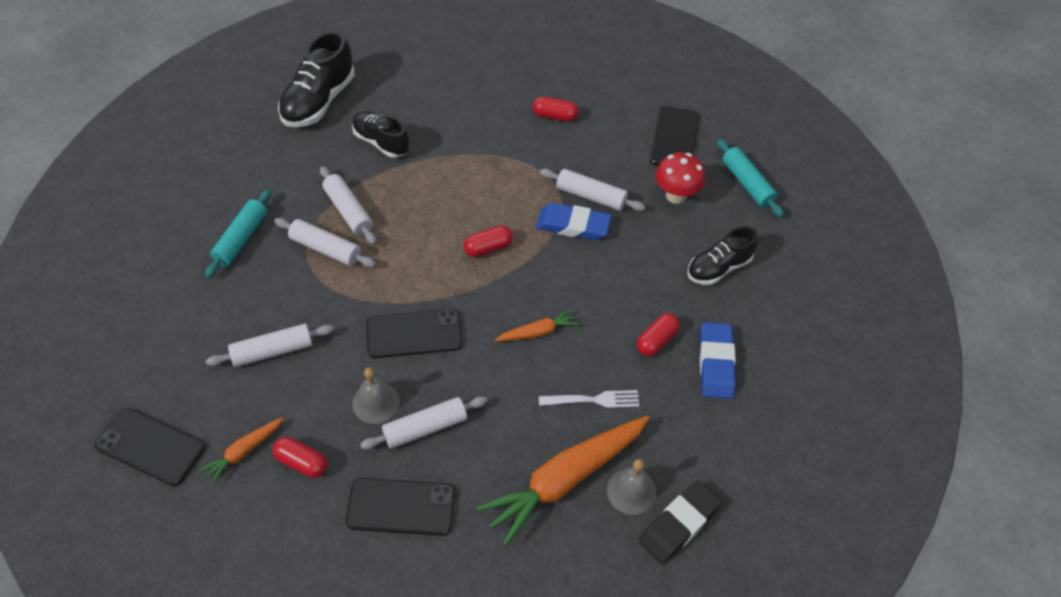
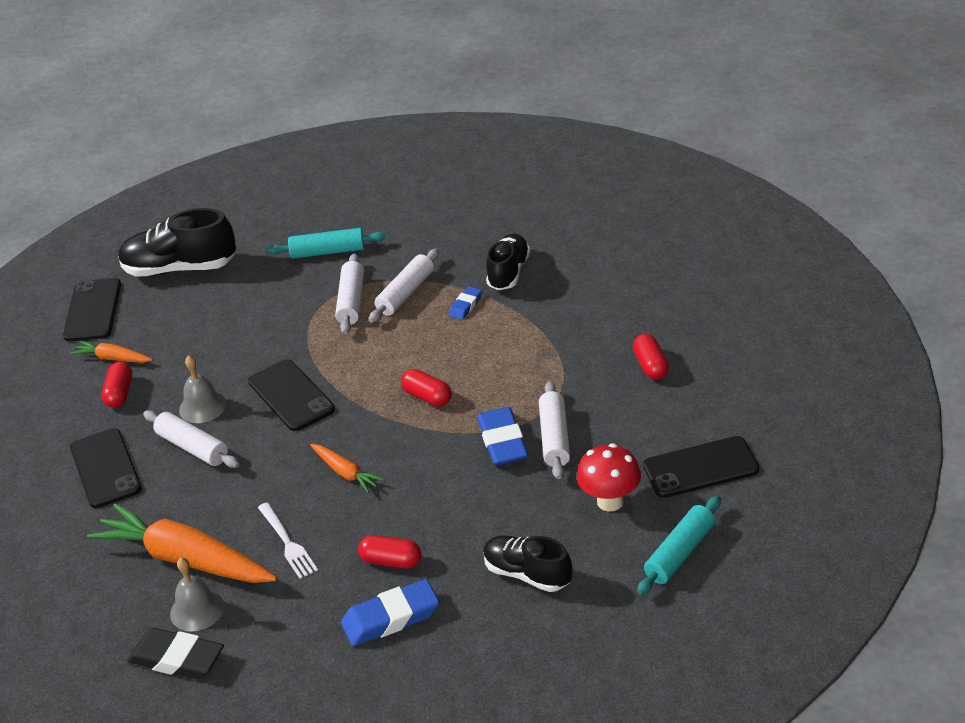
camera: 70 degrees right, 15 degrees down
(272, 351) = (220, 326): white rolling pin -> none
(319, 101) = (528, 213): black shoe -> black shoe (180, 268)
(398, 182) = (465, 306): none -> blue eraser

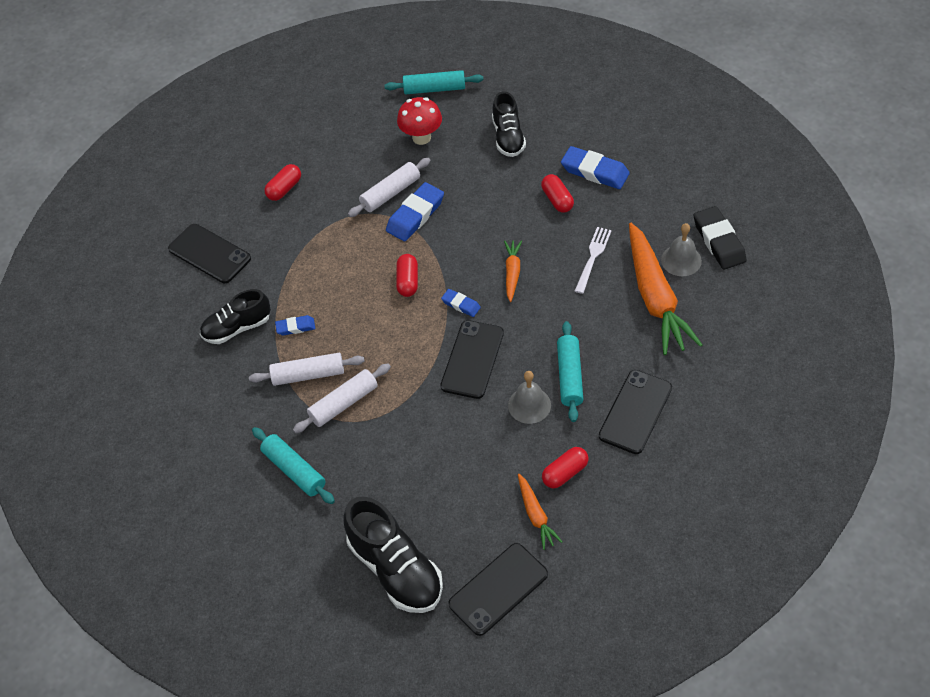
camera: 130 degrees left, 15 degrees up
(192, 447) = (569, 376): white rolling pin -> turquoise rolling pin
(356, 418) = (461, 304): none -> blue eraser
(700, 467) = (359, 117): black phone -> black phone (209, 254)

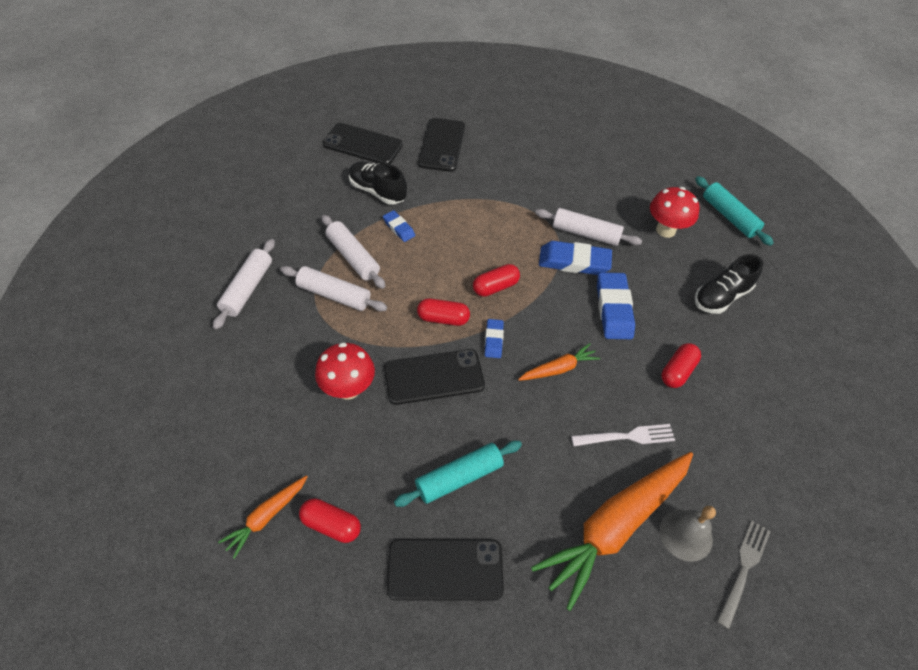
camera: 55 degrees right, 0 degrees up
(284, 189) = (538, 162): red capsule -> red capsule (443, 319)
(294, 470) = (247, 289): turquoise rolling pin -> white rolling pin
(396, 569) = (163, 412): black shoe -> none
(449, 424) = (348, 389): none -> red mushroom
(498, 589) = (163, 517): black phone -> black phone (363, 144)
(529, 405) = (403, 452): grey bell -> none
(595, 171) = (740, 391): blue eraser -> blue eraser (613, 309)
(719, 241) = (743, 569): black eraser -> grey fork

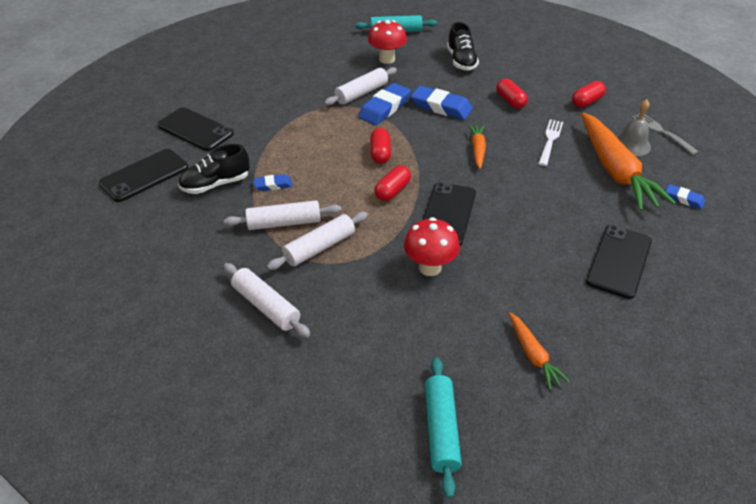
camera: 60 degrees left, 10 degrees down
(331, 524) = (557, 314): red capsule -> red capsule (586, 102)
(459, 477) = (546, 230): turquoise rolling pin -> turquoise rolling pin (441, 429)
(493, 340) = (432, 171): blue eraser -> blue eraser (684, 199)

